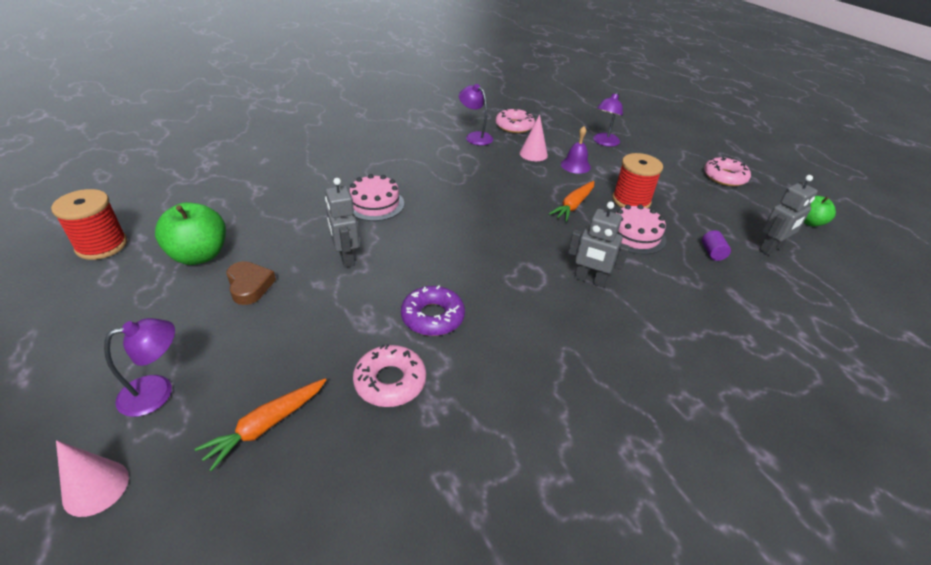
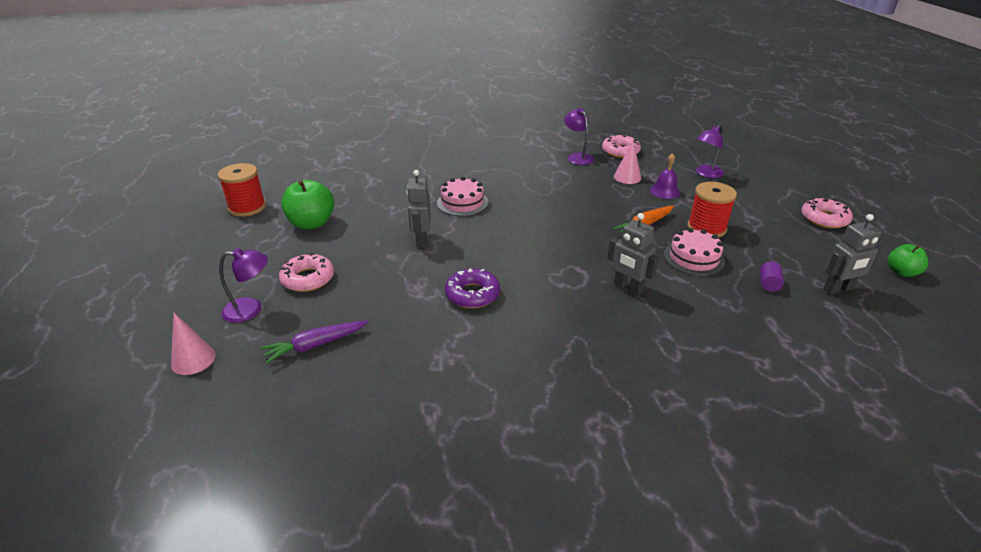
camera: 20 degrees right, 5 degrees down
(249, 286) = (339, 250): brown heart -> none
(266, 425) = (315, 345): orange carrot -> purple carrot
(390, 381) = (417, 334): pink donut -> pink donut (308, 279)

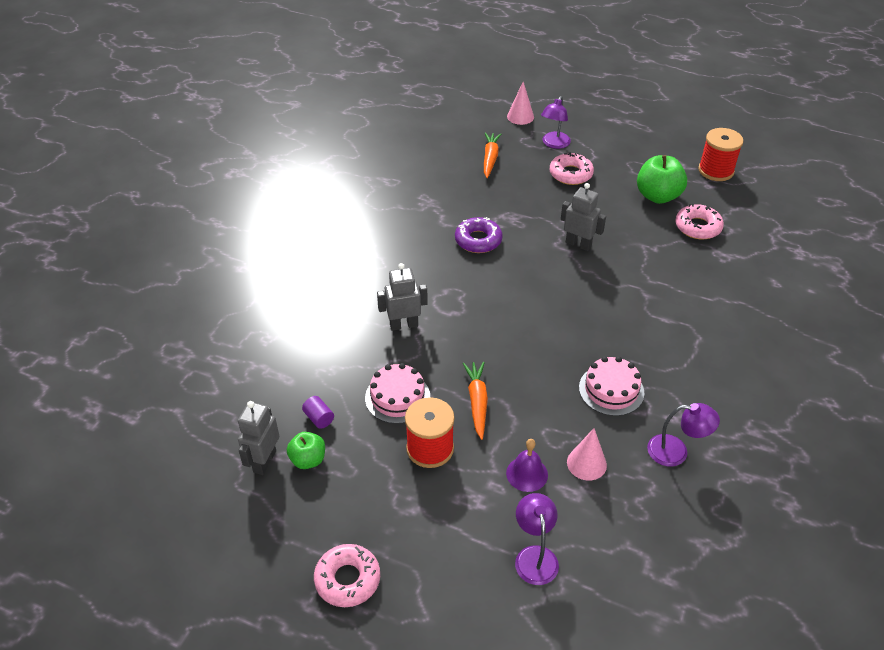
camera: 125 degrees right, 10 degrees up
(315, 345) = (490, 159): purple carrot -> orange carrot
(462, 203) = (628, 296): pink cake -> pink cake (611, 390)
(620, 151) = (664, 511): pink donut -> pink donut (698, 227)
(901, 272) = (225, 542): green apple -> green apple (308, 460)

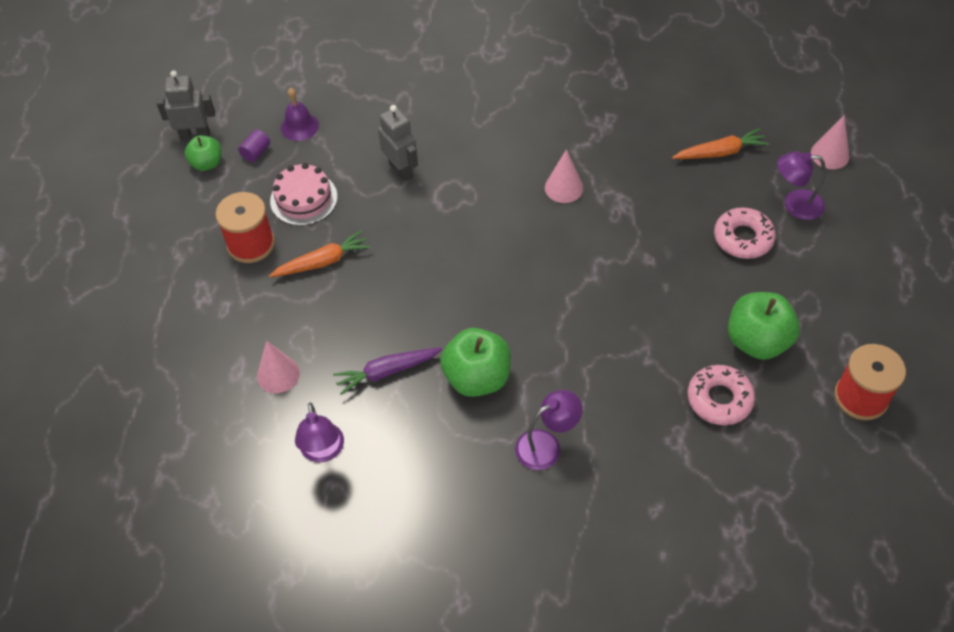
camera: 70 degrees right, 10 degrees up
(347, 579) = (94, 236): pink donut -> none
(478, 240) = (563, 188): purple donut -> pink cone
(527, 474) = (248, 328): purple bell -> purple bell (299, 126)
(535, 556) = (155, 361): purple lamp -> purple lamp (546, 445)
(578, 244) = (611, 281): grey robot -> none
(611, 390) = (387, 371): pink cake -> purple carrot
(637, 339) = (477, 378): none -> green apple

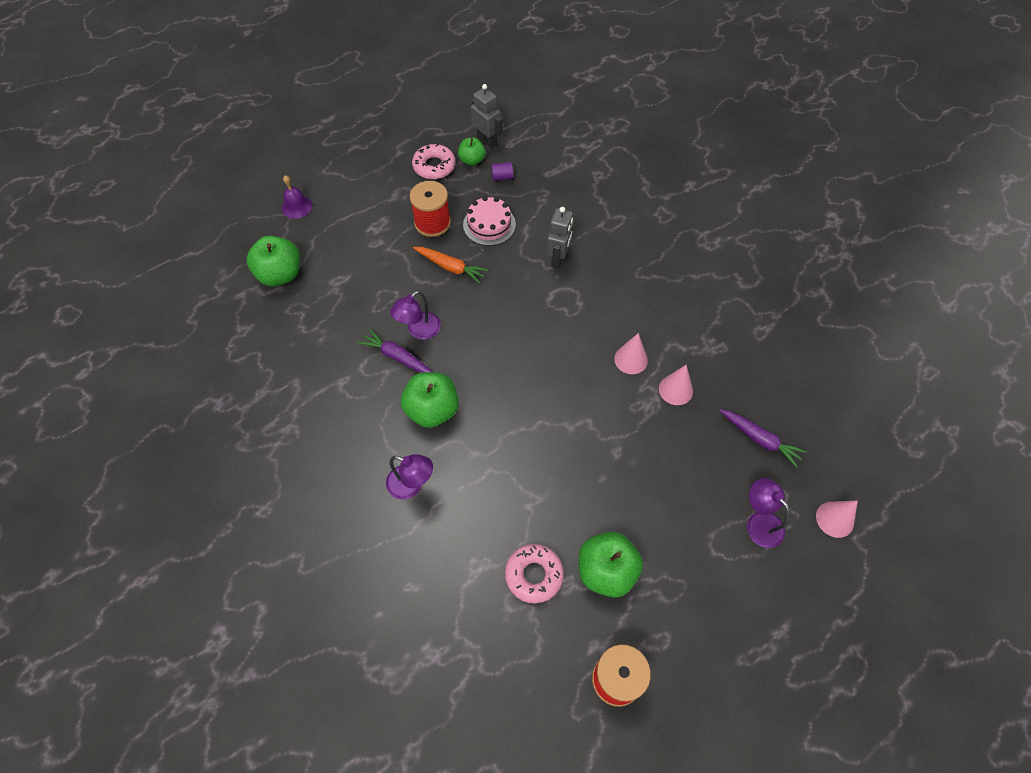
camera: 50 degrees right, 5 degrees up
(172, 422) = (280, 274): none -> green apple
(278, 374) = (351, 302): pink cone -> pink cone (675, 390)
(299, 126) = (542, 183): purple bell -> purple bell (296, 206)
(323, 451) = (315, 363): purple lamp -> purple lamp (419, 331)
(720, 152) = (759, 439): orange carrot -> purple carrot
(743, 238) = (692, 504): pink donut -> pink donut (434, 166)

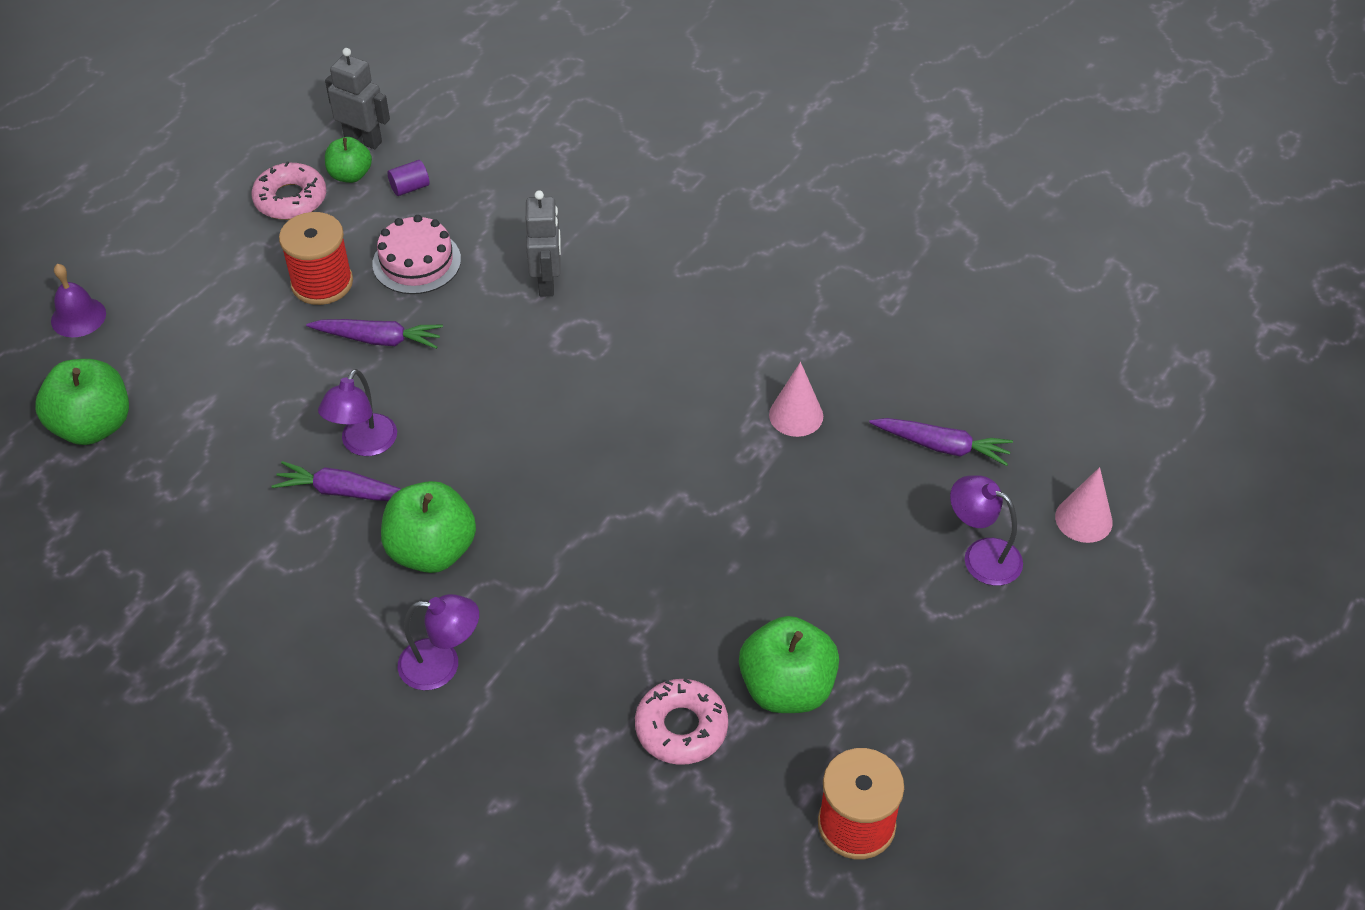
camera: 20 degrees left, 10 degrees down
(450, 267) = (378, 339): orange carrot -> purple carrot
(631, 359) = (713, 393): pink cone -> none

